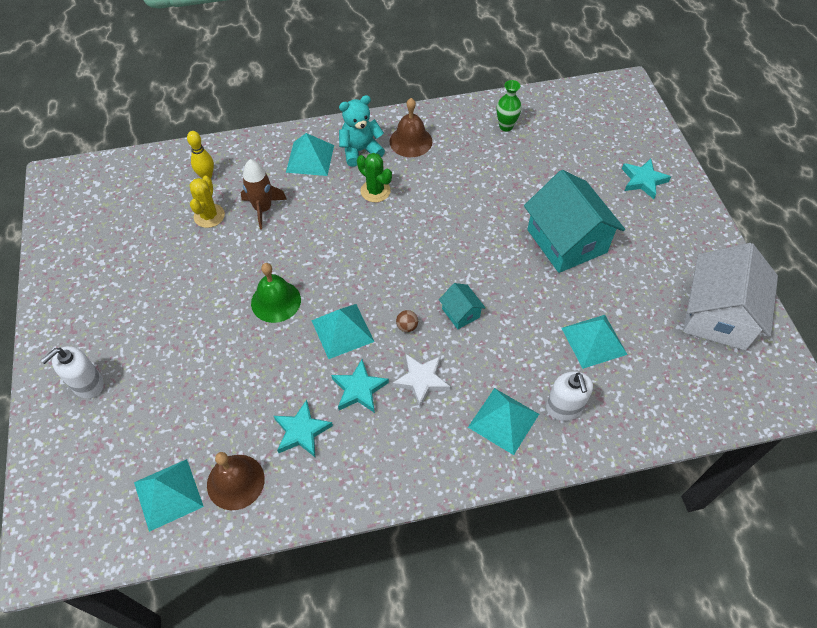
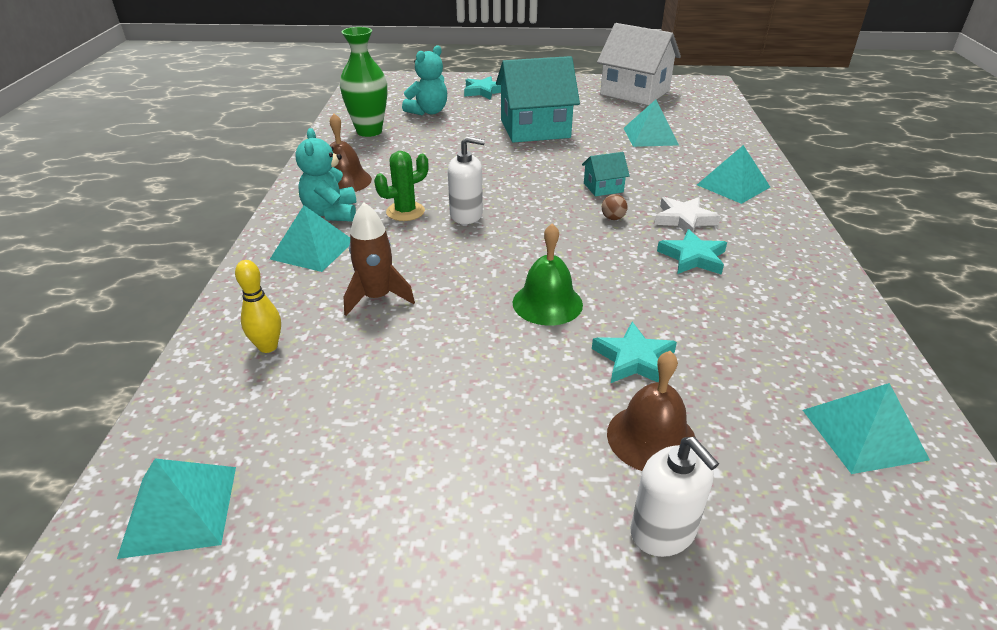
camera: 75 degrees left, 20 degrees down
(209, 216) = (356, 351): yellow cactus -> none
(235, 481) = (830, 365): brown bell -> brown bell (651, 438)
(302, 431) = (751, 303): turquoise star -> turquoise star (634, 359)
(342, 331) = (608, 258): turquoise pyramid -> turquoise pyramid (180, 509)
(506, 126) = (369, 131): green vase -> green vase, size x1.67
(564, 407) = (719, 158): white soap dispenser -> white soap dispenser (466, 215)
(568, 152) = (428, 112): none -> turquoise teddy bear

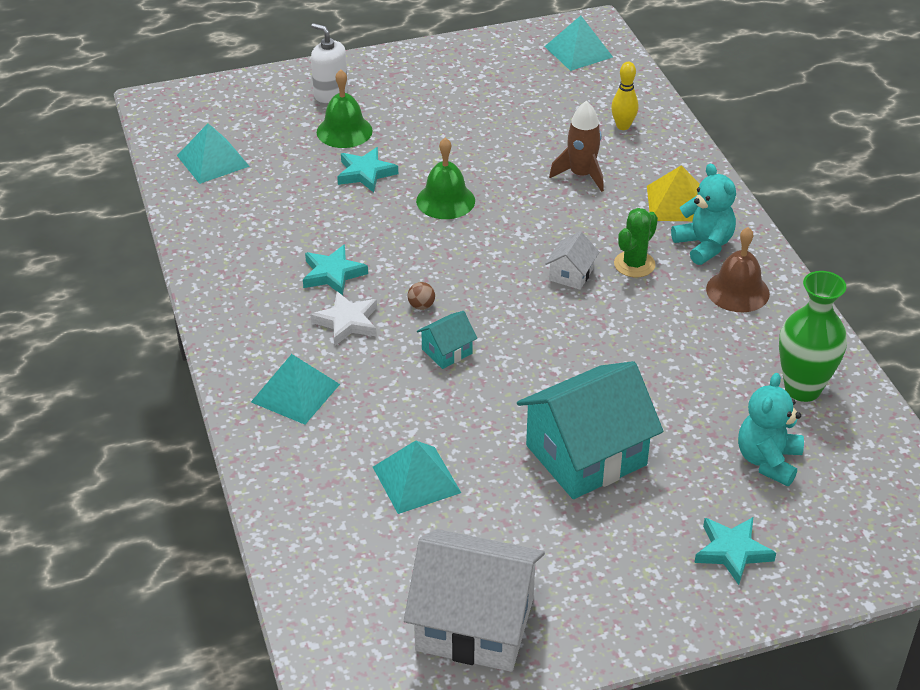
camera: 160 degrees right, 5 degrees up
(312, 249) = (676, 203): turquoise pyramid -> yellow pyramid
(466, 215) = (571, 274): white soap dispenser -> white house
(651, 438) = (344, 131): brown bell -> green bell

